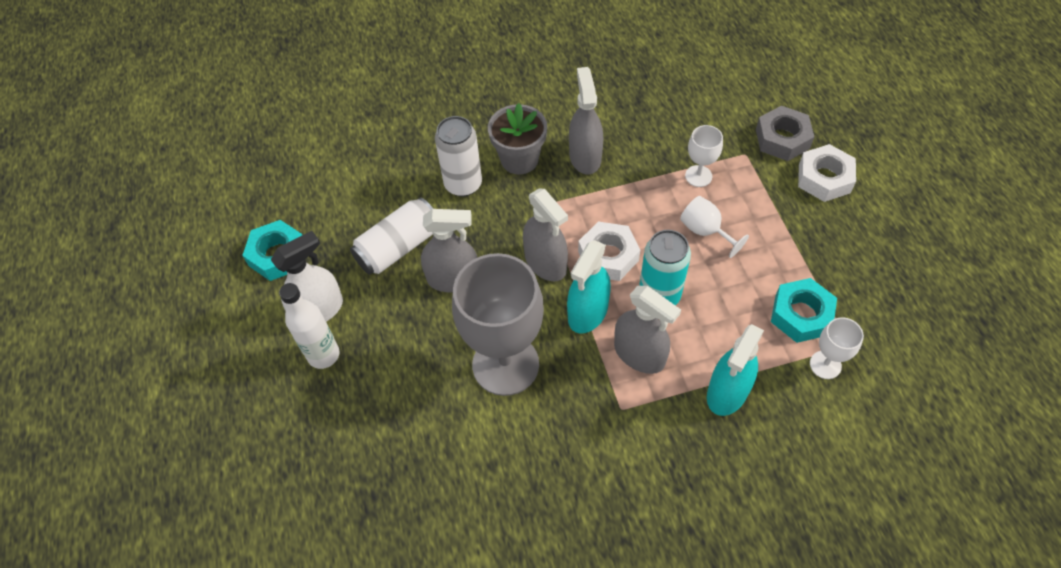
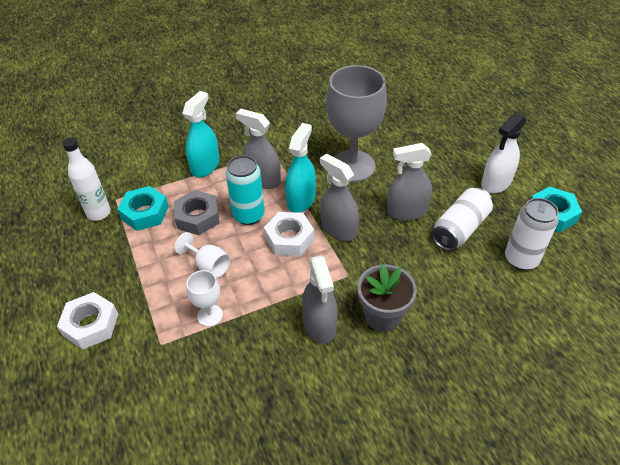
camera: 170 degrees right, 10 degrees down
(323, 355) = (476, 159): white bottle -> white bottle (99, 213)
(463, 184) = (427, 286): white can -> white can (521, 259)
(782, 139) = (119, 365): grey nut -> grey nut (197, 217)
(825, 365) = (137, 186): white goblet -> none

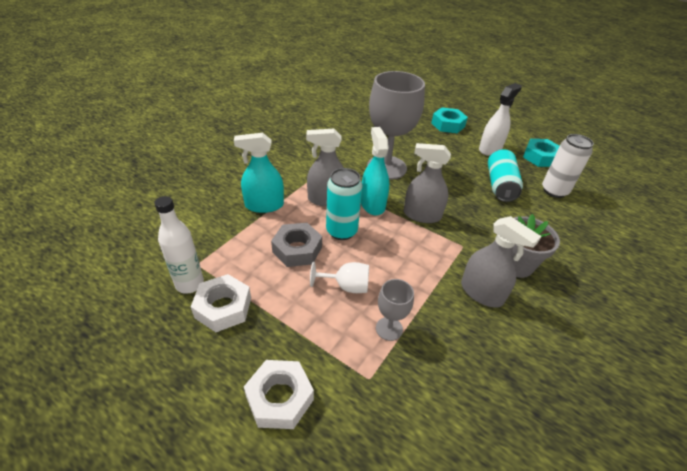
camera: 35 degrees left, 5 degrees down
(145, 213) = (241, 265): turquoise nut -> turquoise nut (448, 125)
(205, 166) = (264, 205): turquoise spray bottle -> turquoise spray bottle turned 90 degrees counterclockwise
(210, 315) = (389, 329): white goblet -> grey goblet
(289, 238) = (392, 236): white nut -> white nut (223, 307)
(407, 211) = (455, 185): grey spray bottle -> none
(460, 229) = (500, 185): white can -> turquoise can
(496, 183) = (490, 149): white spray bottle -> white spray bottle turned 150 degrees counterclockwise

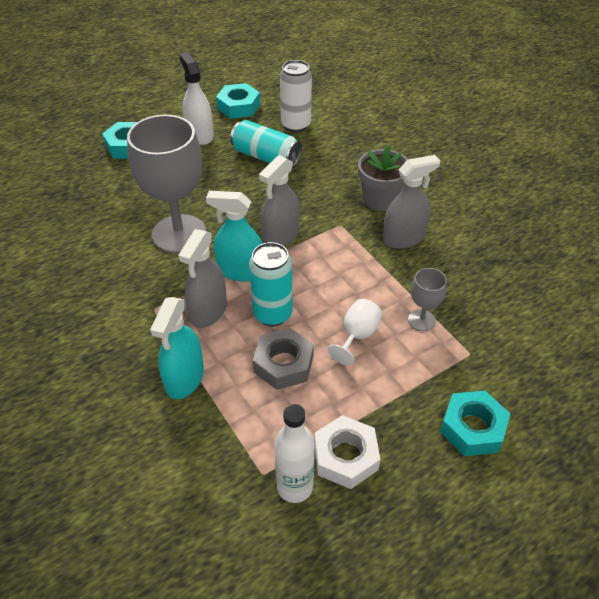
camera: 65 degrees left, 5 degrees up
(279, 398) = (472, 428): white nut -> turquoise nut

